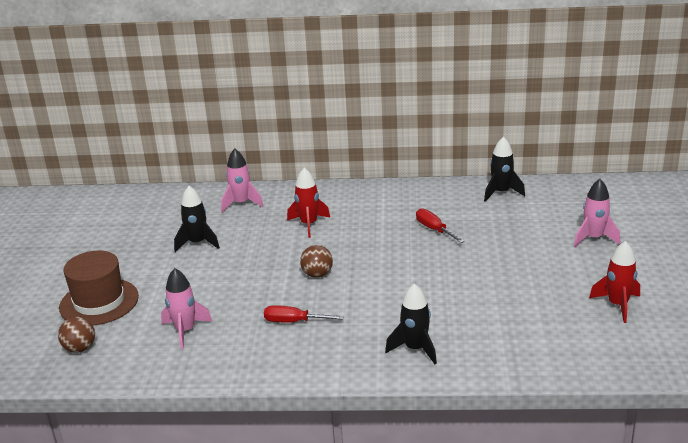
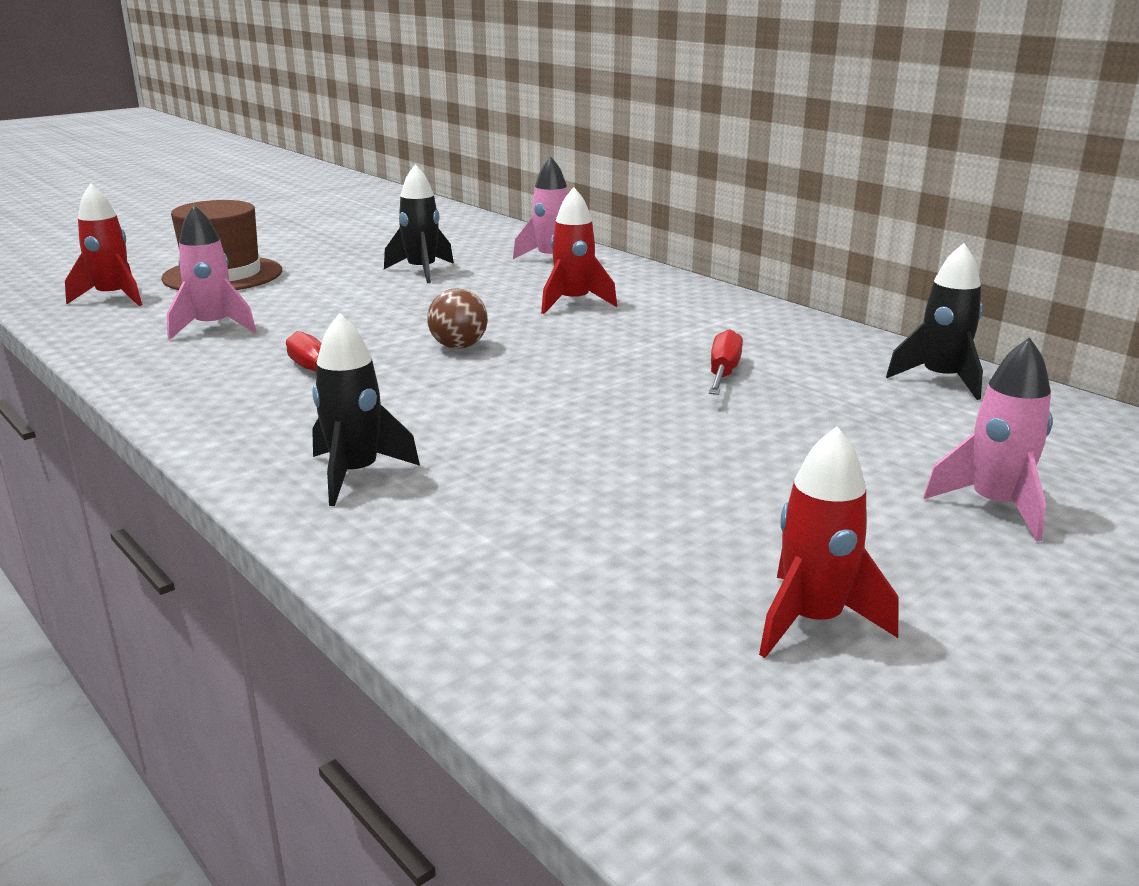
camera: 45 degrees right, 5 degrees down
(80, 348) = (113, 298): brown ball -> red rocket

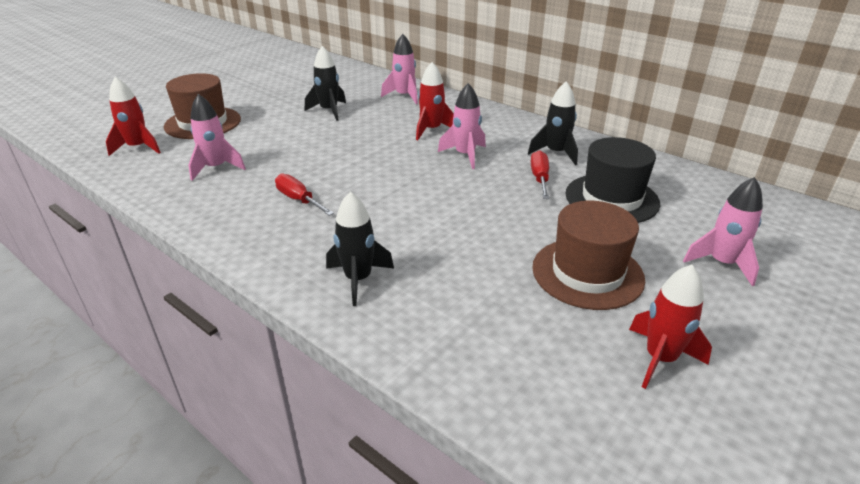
camera: 10 degrees left, 10 degrees up
(458, 346) = (377, 171): brown ball -> none
(612, 337) = (465, 155): none -> pink rocket
(742, 498) = (587, 273): none -> brown hat
(836, 407) = (611, 198): none -> black hat
(940, 380) = (659, 173): black rocket -> black rocket (556, 153)

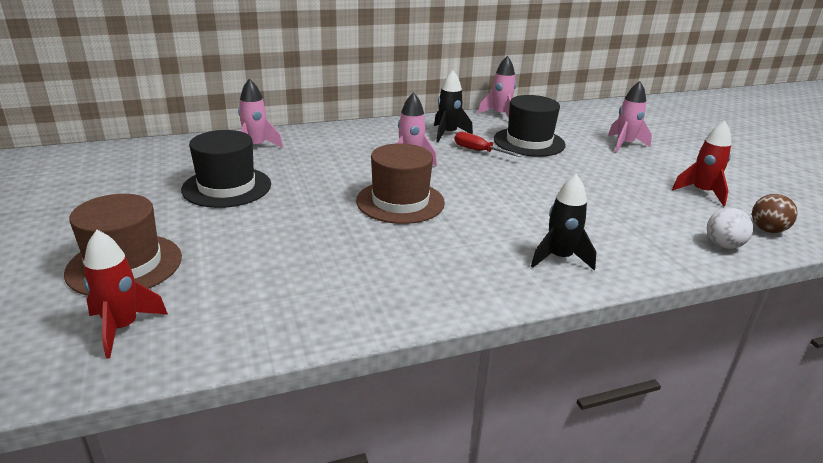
camera: 60 degrees left, 5 degrees down
(216, 168) = (270, 281): pink rocket -> pink rocket (500, 115)
(299, 200) = (402, 251): red screwdriver -> none
(329, 111) = (227, 187): black rocket -> black hat
(431, 130) = (346, 158): red rocket -> none
(511, 401) = (723, 245): none -> white ball
(587, 273) = (609, 180): brown hat -> brown hat (400, 202)
(615, 446) = (767, 230): none -> brown ball

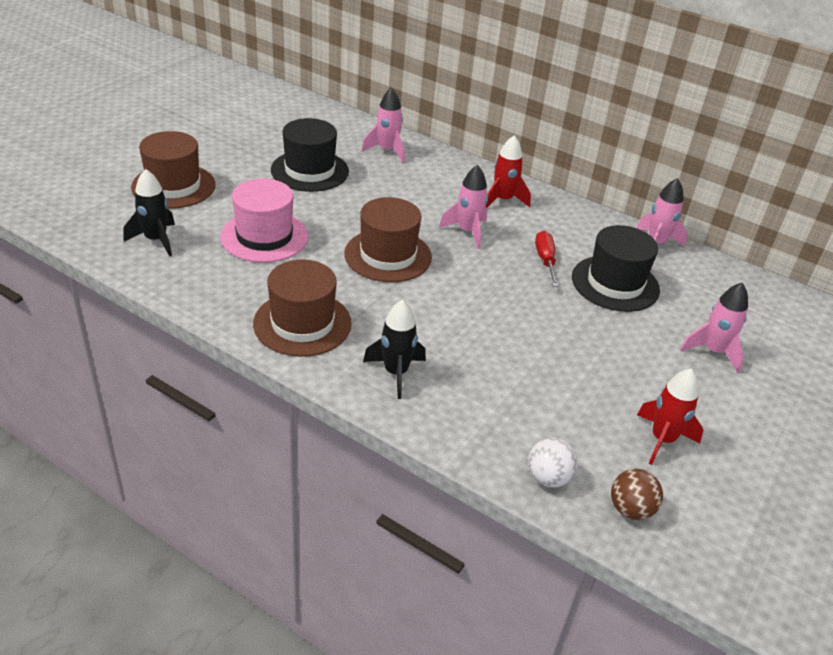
camera: 50 degrees right, 10 degrees up
(122, 328) = (115, 220): red rocket -> red rocket (503, 200)
(293, 246) = (264, 236): none -> pink hat
(448, 134) = (557, 229): black rocket -> black rocket (156, 240)
(450, 277) = (302, 323): none -> brown hat

